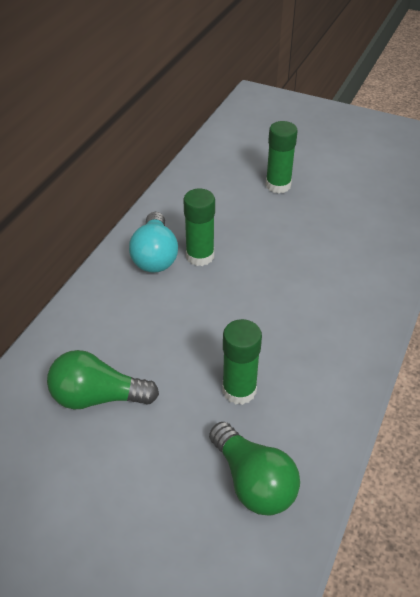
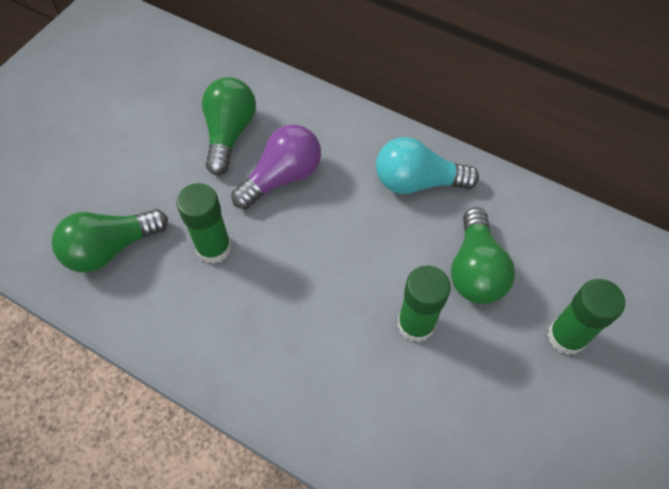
camera: 95 degrees right, 15 degrees up
(154, 346) = (282, 177): none -> purple light bulb
(200, 256) = (415, 226): green glue stick -> green glue stick (416, 324)
(234, 224) = (475, 270): none -> green light bulb

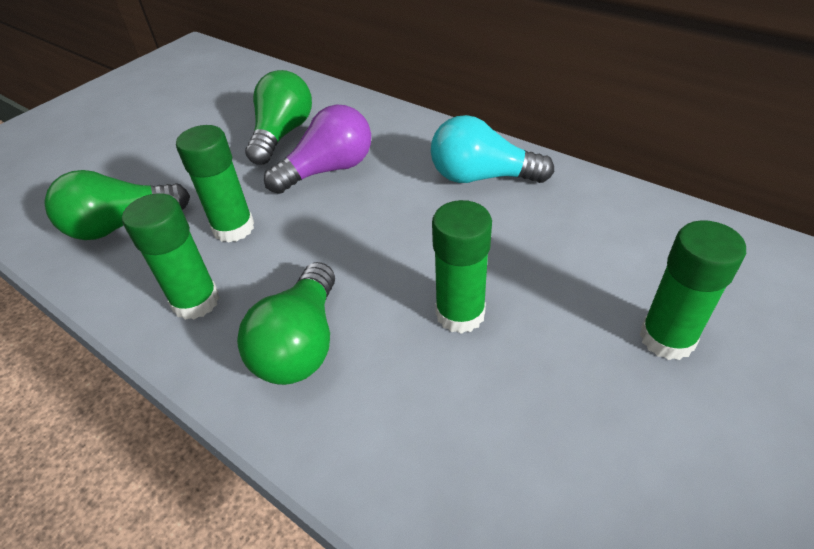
camera: 10 degrees right, 15 degrees down
(203, 325) = (196, 301): none -> green glue stick
(475, 270) = (544, 261): green light bulb -> green light bulb (301, 344)

